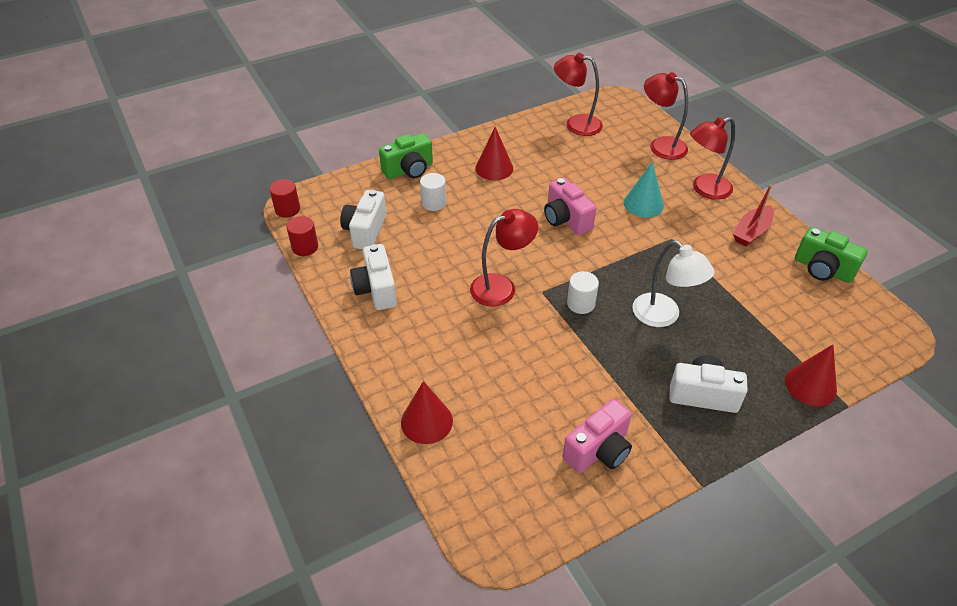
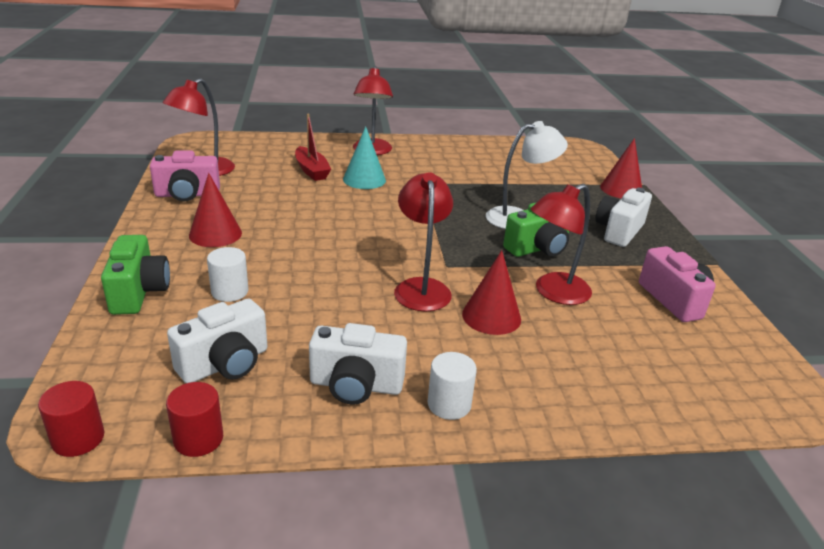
camera: 70 degrees left, 15 degrees down
(365, 231) = (225, 364): white camera -> white camera turned 75 degrees counterclockwise
(426, 421) = (613, 403): red cone -> red cone (491, 316)
(566, 219) = (348, 220): pink camera -> pink camera (187, 195)
(580, 303) = (478, 250): white cylinder -> white cylinder (449, 404)
(660, 145) = (291, 147): red lamp -> red lamp (554, 293)
(751, 232) = (441, 153): red boat -> red boat (311, 170)
(822, 269) = (503, 146): green camera -> green camera (538, 248)

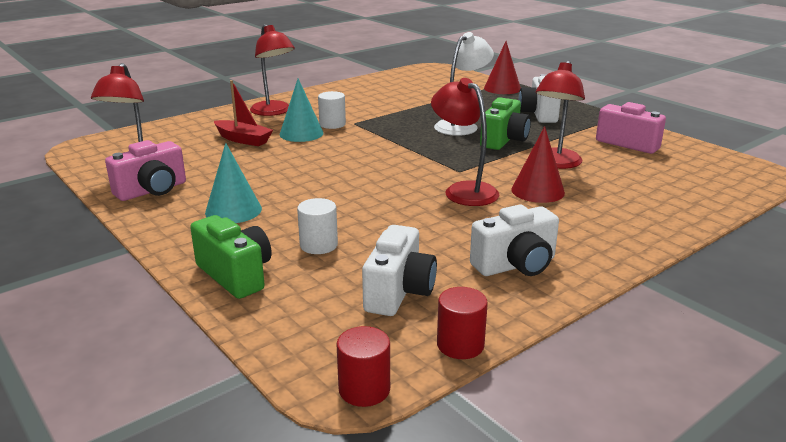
camera: 30 degrees left, 5 degrees down
(215, 234) = (233, 210): red cone -> turquoise cone
(449, 404) = (592, 251): white cylinder -> white cylinder (332, 124)

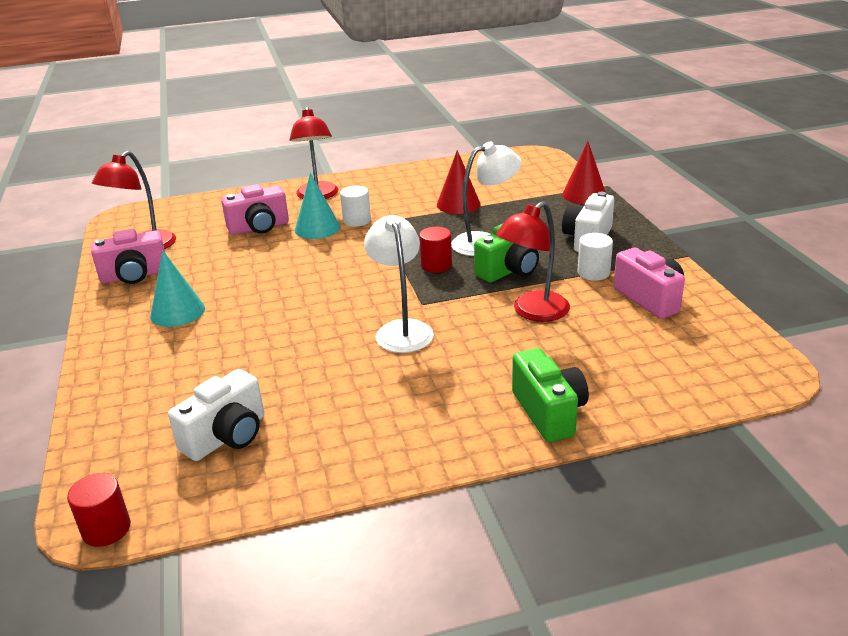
camera: 25 degrees right, 5 degrees up
(236, 275) = (118, 384): green camera -> green camera (549, 412)
(243, 139) = (259, 228): red boat -> pink camera
(318, 245) = (210, 367): white cylinder -> white cylinder (593, 273)
(460, 345) = (222, 508): red cylinder -> red cylinder (436, 265)
(463, 190) = (401, 329): red lamp -> white lamp
(516, 265) = (359, 433): white camera -> none
(537, 191) = (476, 345): red cone -> red cone (458, 204)

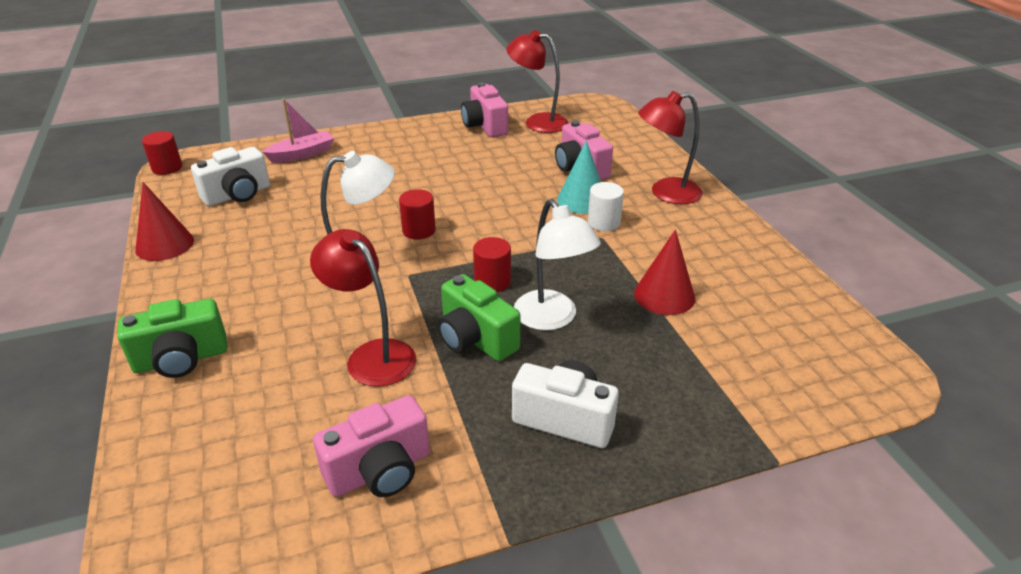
camera: 85 degrees right, 5 degrees up
(134, 399) = (302, 154): none -> pink boat
(177, 312) = (421, 152): turquoise cone -> none
(227, 436) = (238, 195): white camera -> white camera turned 75 degrees counterclockwise
(348, 303) = (419, 230): none -> red cylinder
(584, 195) = (729, 428): red cone -> red cone (164, 245)
(593, 273) = (461, 417): white cylinder -> none

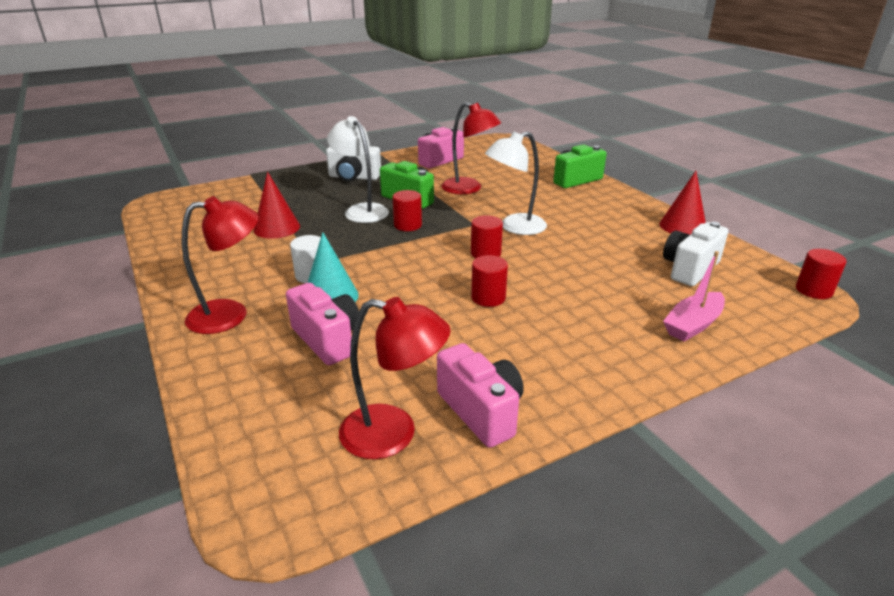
camera: 170 degrees right, 5 degrees down
(443, 187) = (488, 298): none -> red cylinder

